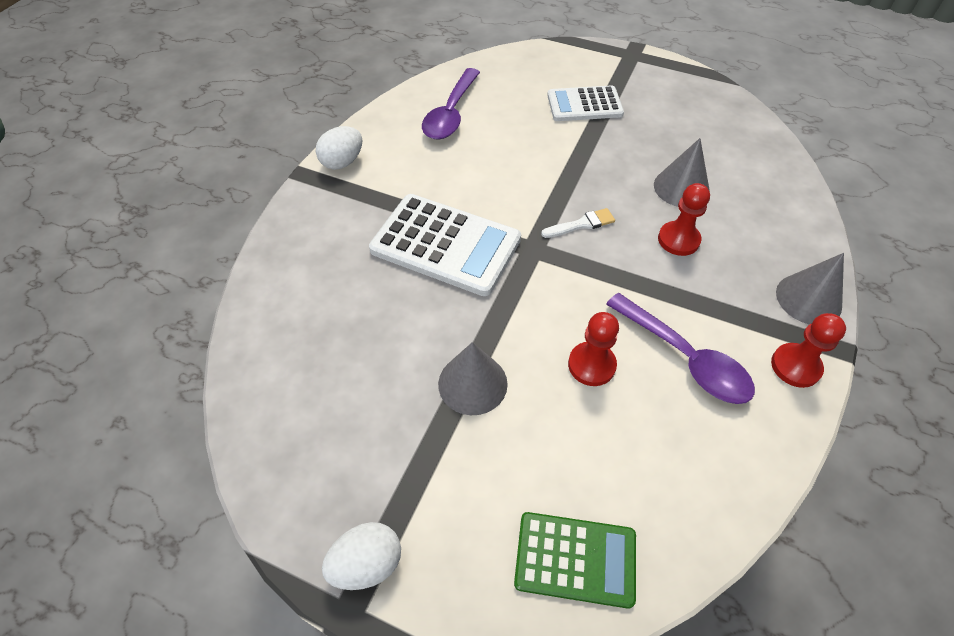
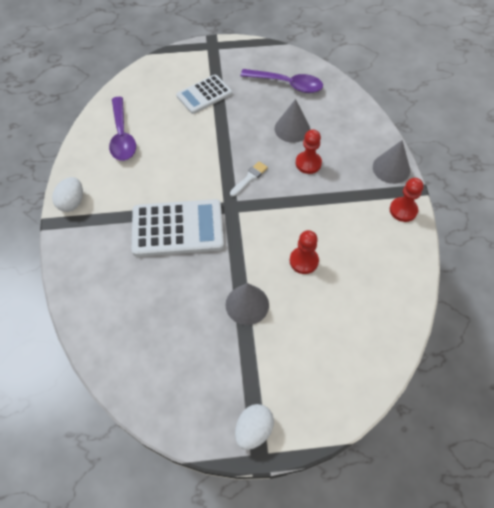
camera: 30 degrees left, 5 degrees up
(575, 559) = (353, 367): green calculator -> none
(685, 358) = (348, 232): purple spoon -> purple spoon (287, 84)

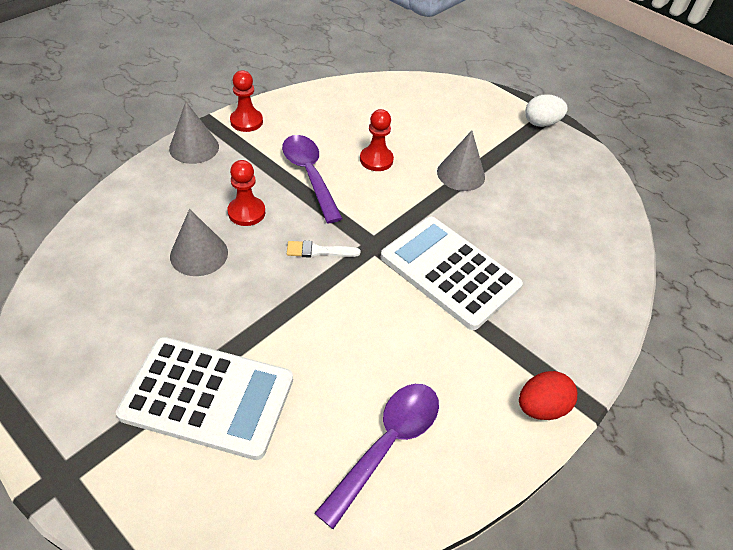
camera: 135 degrees left, 10 degrees down
(72, 202) = (541, 407): white egg -> red egg
(204, 95) = (208, 397): white calculator -> white calculator, size x1.56
(287, 84) = (106, 305): purple spoon -> purple spoon (309, 175)

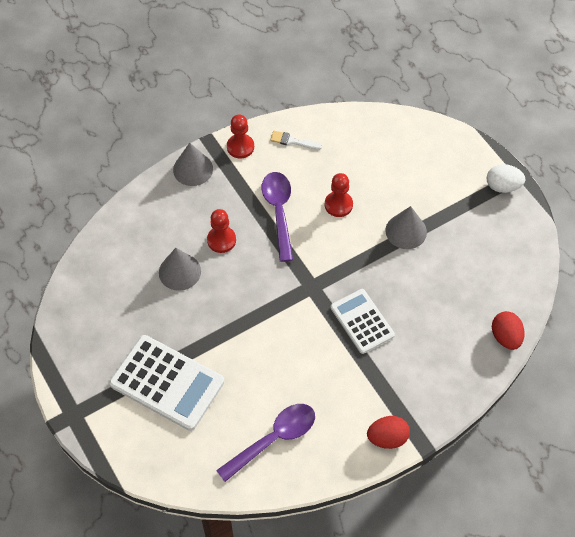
camera: 20 degrees right, 10 degrees up
(318, 251) = (267, 285): white brush -> white brush (293, 141)
(449, 272) = (362, 321): white calculator -> white calculator, size x0.64
(620, 260) = (505, 337): none -> red egg

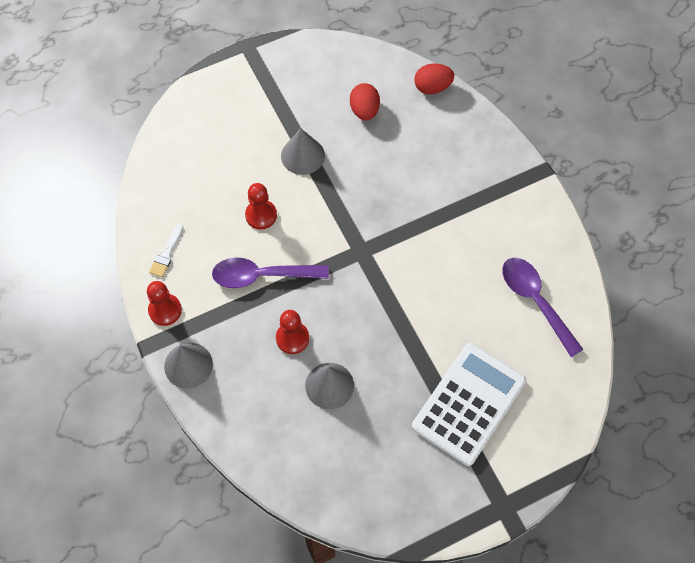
camera: 85 degrees left, 5 degrees up
(362, 321) = (407, 208): white calculator -> none
(387, 438) = (535, 200): red egg -> red egg (364, 110)
(502, 186) = (259, 63): white egg -> none

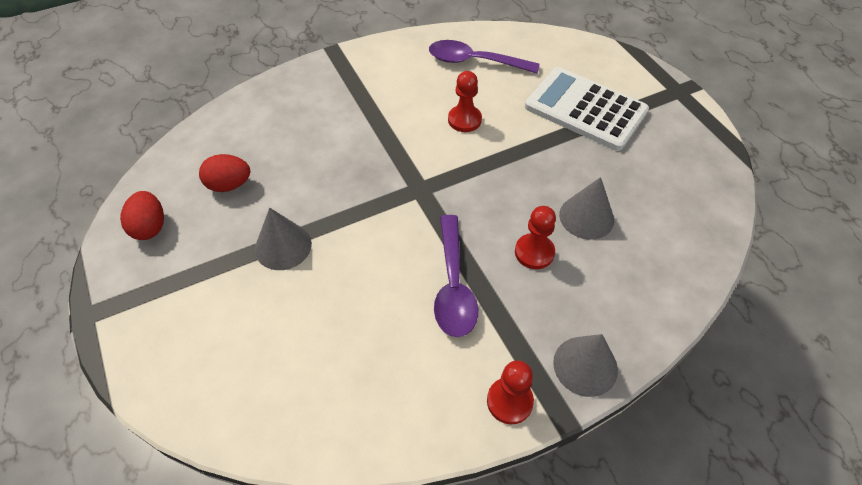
camera: 90 degrees left, 10 degrees down
(167, 253) = (421, 405): white brush -> none
(261, 215) = (366, 290): red pawn -> red pawn (464, 120)
(432, 87) = (212, 125): red egg -> red egg (150, 227)
(535, 301) = (474, 61): purple spoon -> purple spoon turned 45 degrees clockwise

